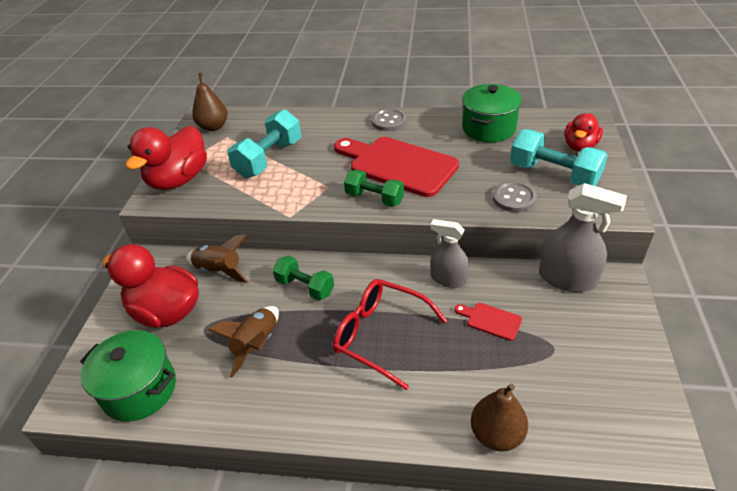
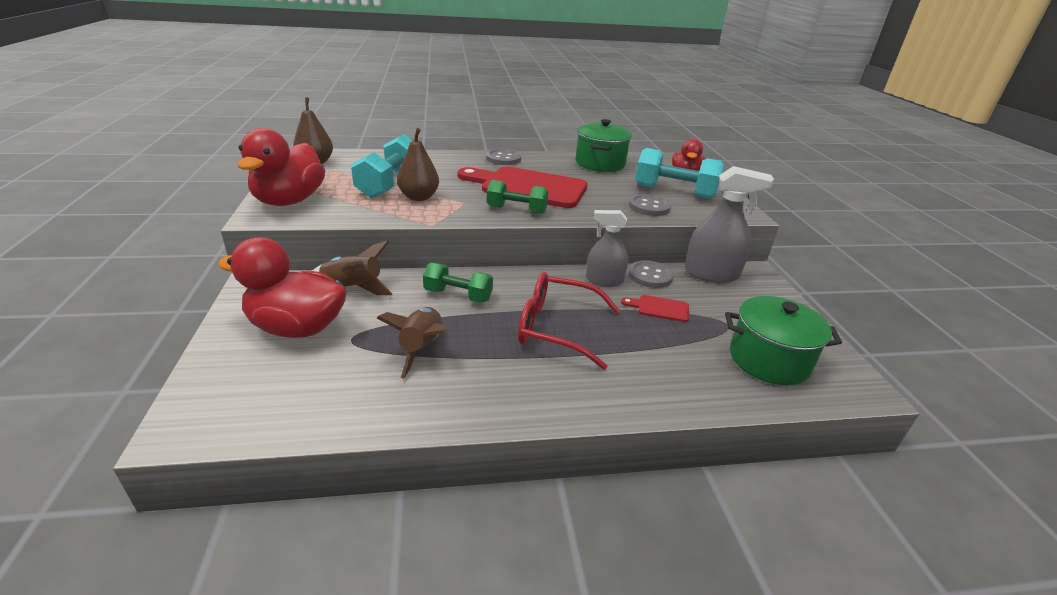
camera: 20 degrees left, 10 degrees down
(140, 389) = (284, 403): green pot -> green pot (769, 360)
(496, 434) = (711, 396): brown pear -> brown pear (419, 197)
(498, 276) = (650, 276): none -> grey button

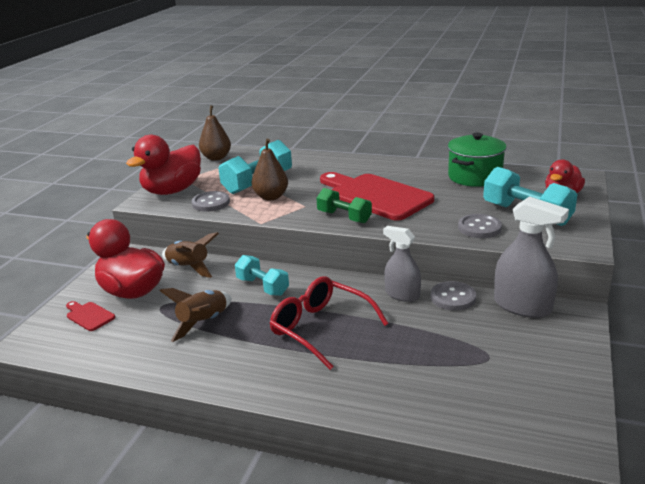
camera: 30 degrees right, 5 degrees down
(458, 295) = (262, 286): green dumbbell -> turquoise dumbbell
(503, 159) = (379, 165): grey button -> grey button (211, 203)
(659, 308) = (432, 329): red cutting board -> red cutting board (89, 316)
(769, 360) = (498, 397): green pot -> none

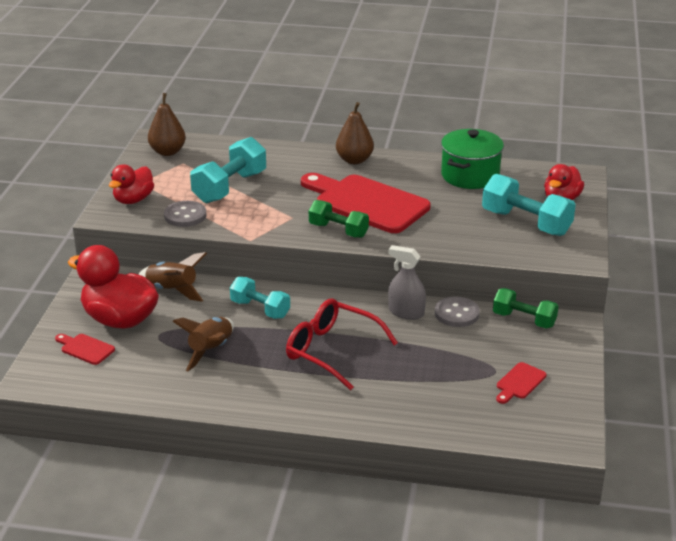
camera: 10 degrees left, 5 degrees up
(172, 191) = (133, 200): red duck -> red duck, size x0.61
(271, 197) = (251, 206): brown pear -> brown pear (354, 160)
(479, 228) = (480, 240): grey button -> none
(515, 371) = (519, 382): none -> red cutting board
(522, 306) = (524, 320): grey spray bottle -> green dumbbell

